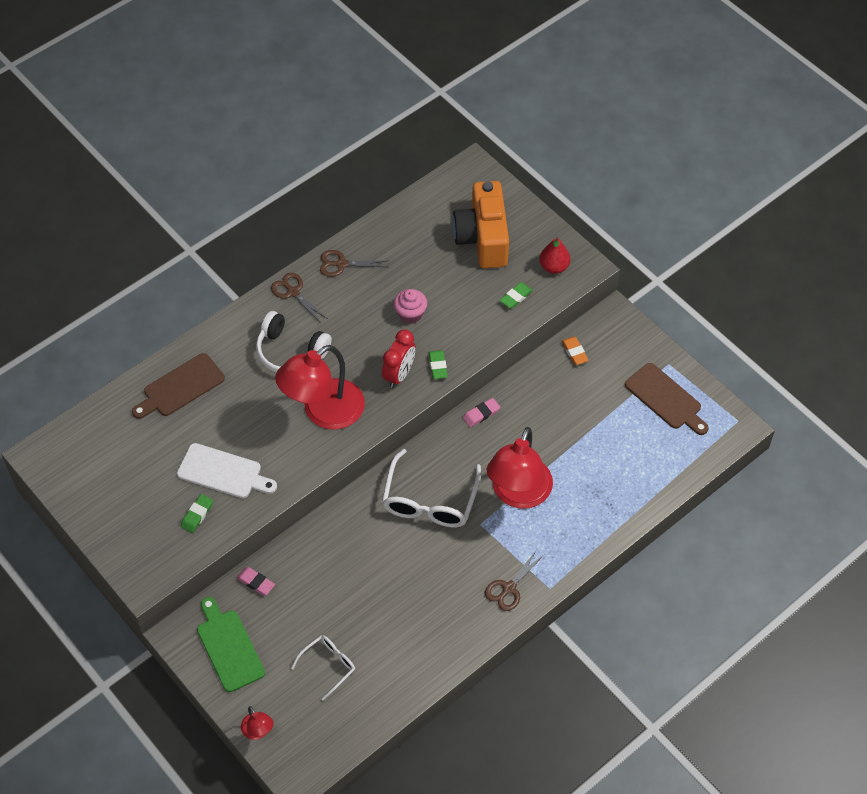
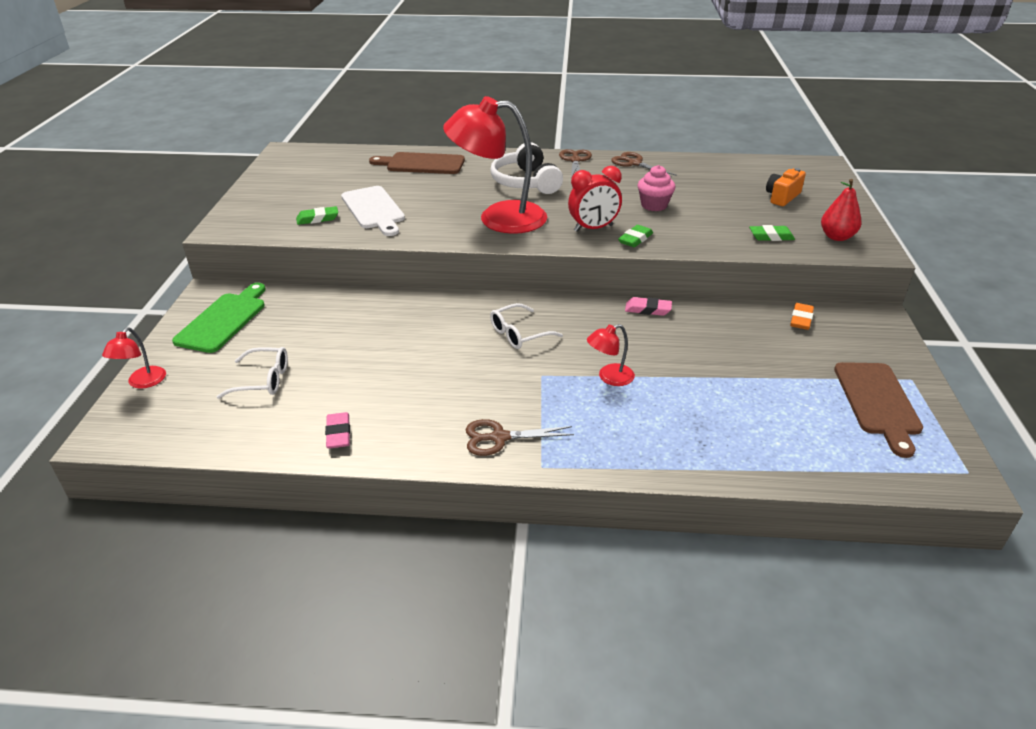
camera: 45 degrees right, 20 degrees down
(256, 582) = (308, 298): pink eraser -> pink eraser (338, 434)
(430, 500) = (519, 334): white glasses -> white glasses, size x0.55
(483, 238) = (782, 197): orange camera -> orange camera, size x0.48
(518, 494) = (609, 377): red lamp -> red lamp, size x0.44

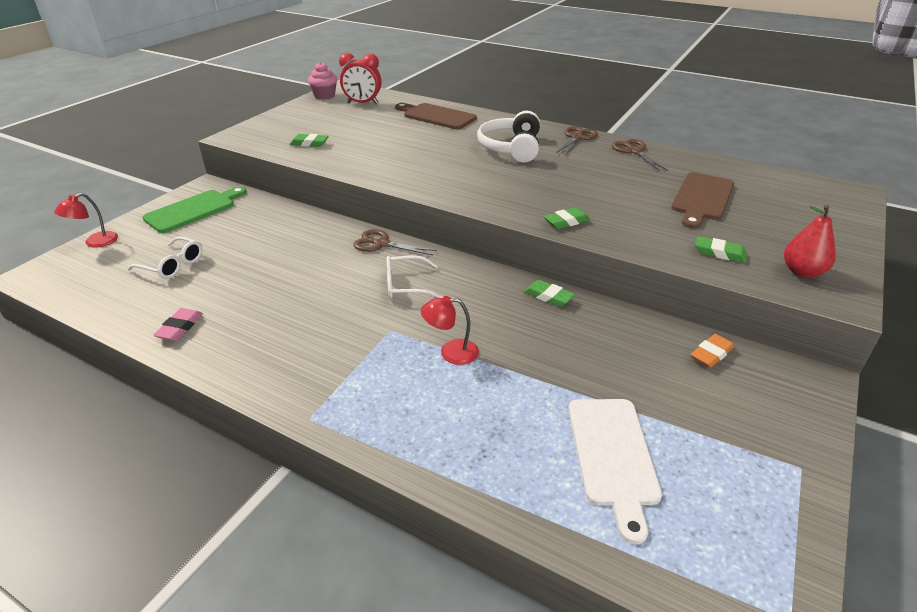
camera: 25 degrees right, 0 degrees up
(374, 209) = (360, 145): white cutting board -> white cutting board (613, 456)
(498, 218) = (455, 174): red lamp -> none
(499, 438) = (299, 376): brown scissors -> brown scissors (381, 244)
(593, 228) = (534, 202): red clock -> red clock (362, 103)
(648, 309) = (548, 296): pink eraser -> green eraser
(654, 205) = (617, 194): pink cupcake -> pink cupcake (324, 96)
(782, 197) = (770, 215): orange camera -> none
(878, 402) = (732, 480): brown cutting board -> brown cutting board (702, 198)

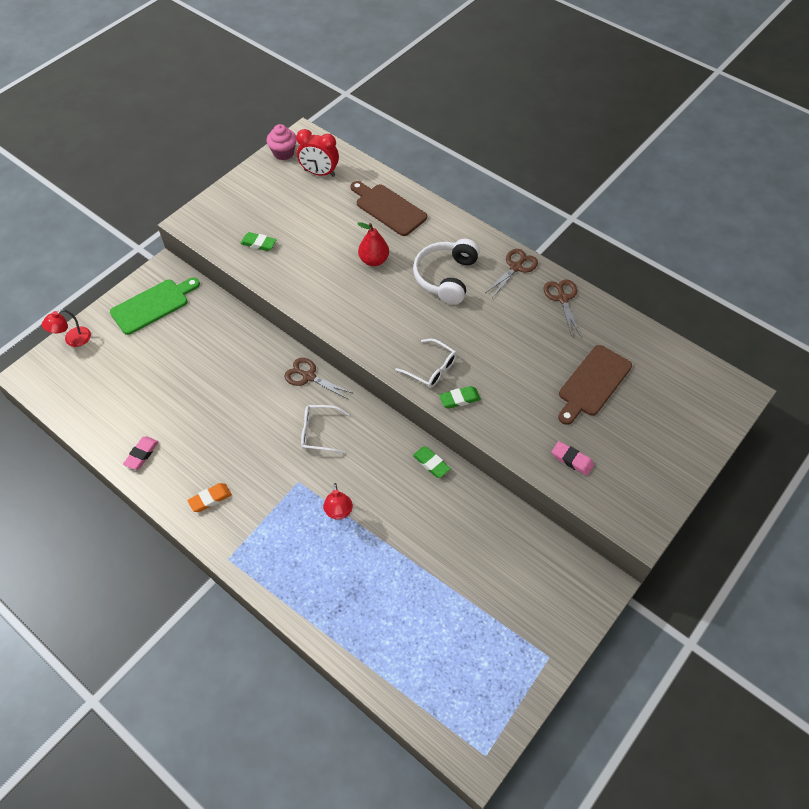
camera: 10 degrees right, 20 degrees up
(172, 265) = (135, 379): white glasses -> white glasses (431, 369)
(451, 352) = (338, 512): red lamp -> red lamp turned 105 degrees counterclockwise
(613, 456) = (425, 625): white cutting board -> none
(711, 354) = (535, 546): orange eraser -> orange eraser (210, 499)
(720, 253) = (572, 460): green eraser -> pink eraser
(802, 272) = (628, 493): red pear -> red pear (374, 260)

